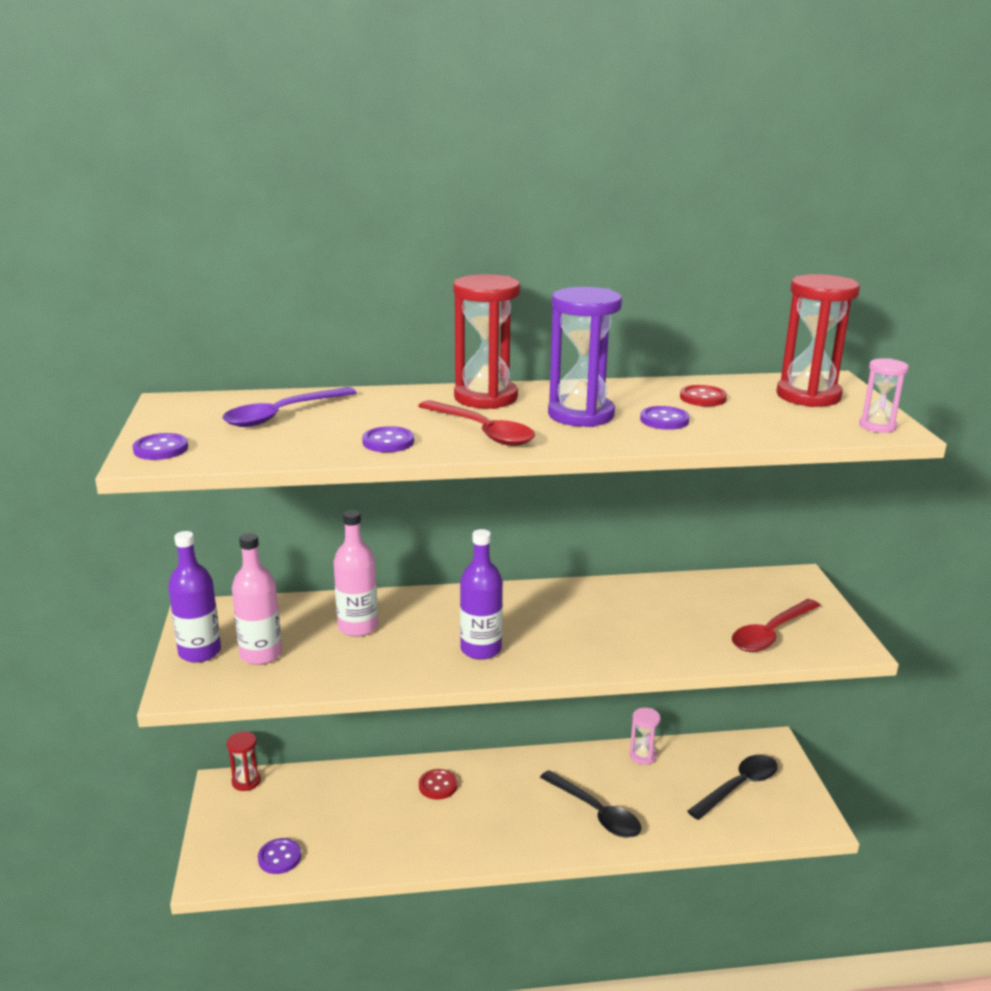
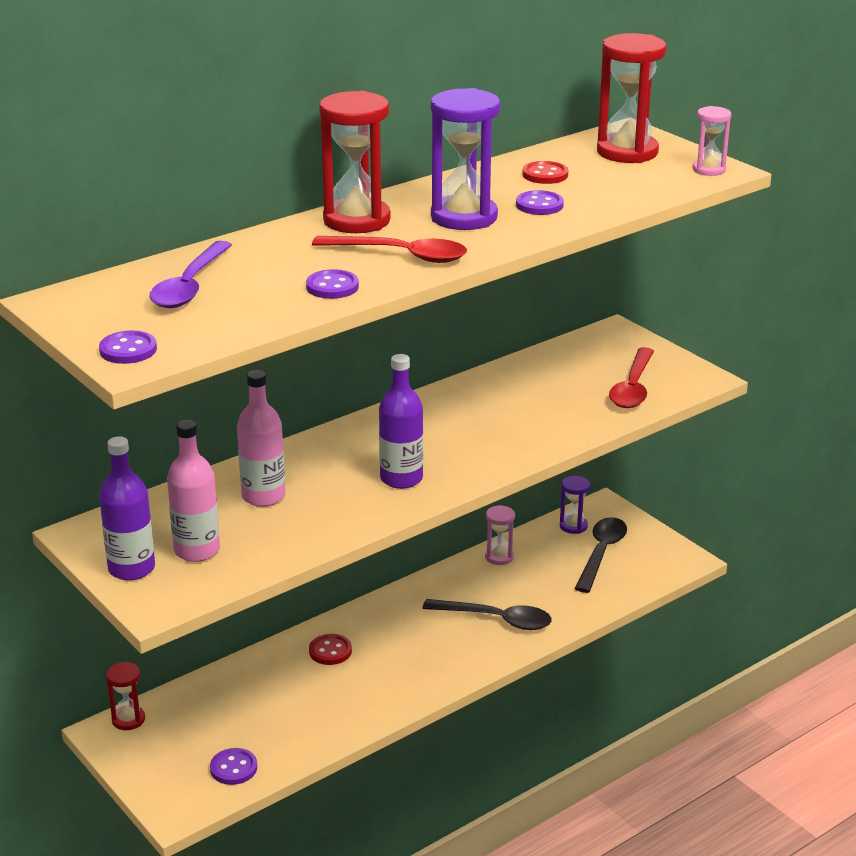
camera: 30 degrees left, 5 degrees up
(731, 751) = (573, 526): none -> purple hourglass

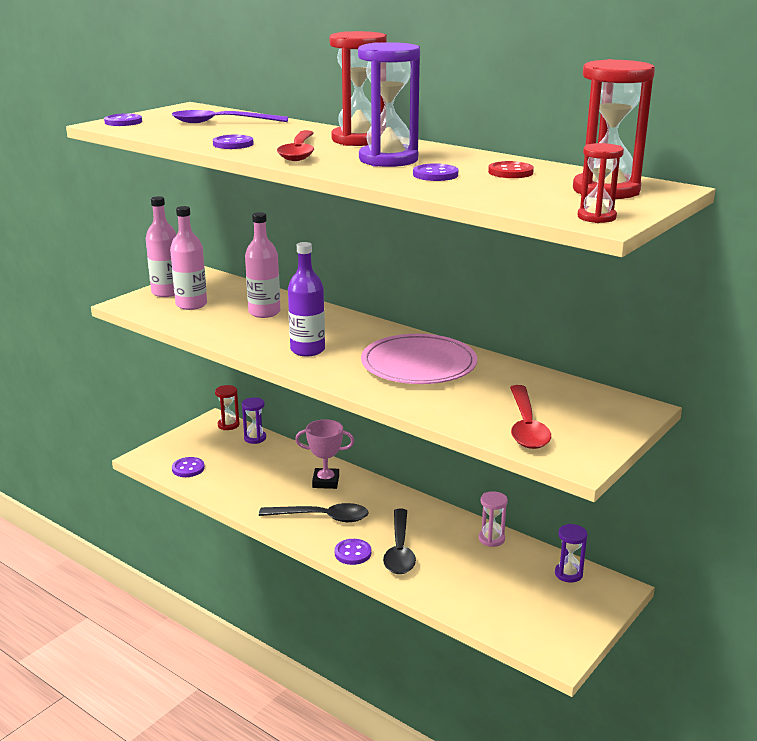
camera: 75 degrees right, 5 degrees down
(131, 569) = (166, 292): purple bottle -> pink bottle
(184, 698) = (255, 438): none -> purple hourglass
(330, 651) = (325, 481): red button -> pink trophy
(474, 418) = (418, 364): none -> pink plate
(490, 653) = (352, 553): none -> purple button
(601, 553) = (534, 596): black spoon -> black spoon (322, 517)
(633, 388) = (526, 426): red spoon -> red spoon turned 90 degrees counterclockwise
(709, 170) = (596, 217): pink hourglass -> red hourglass

